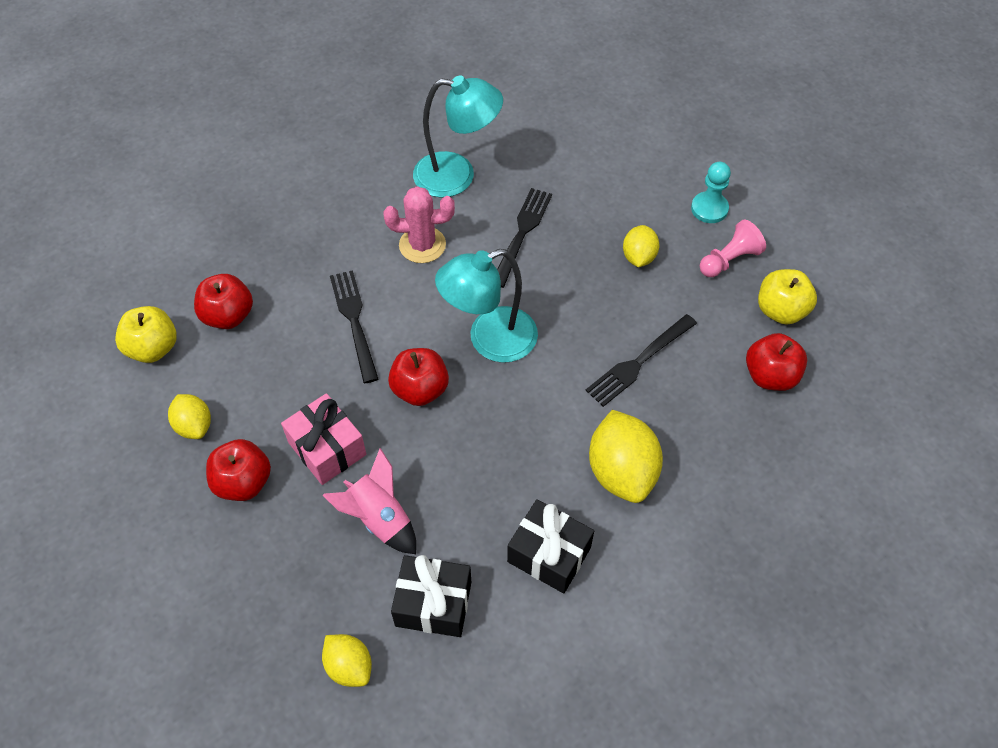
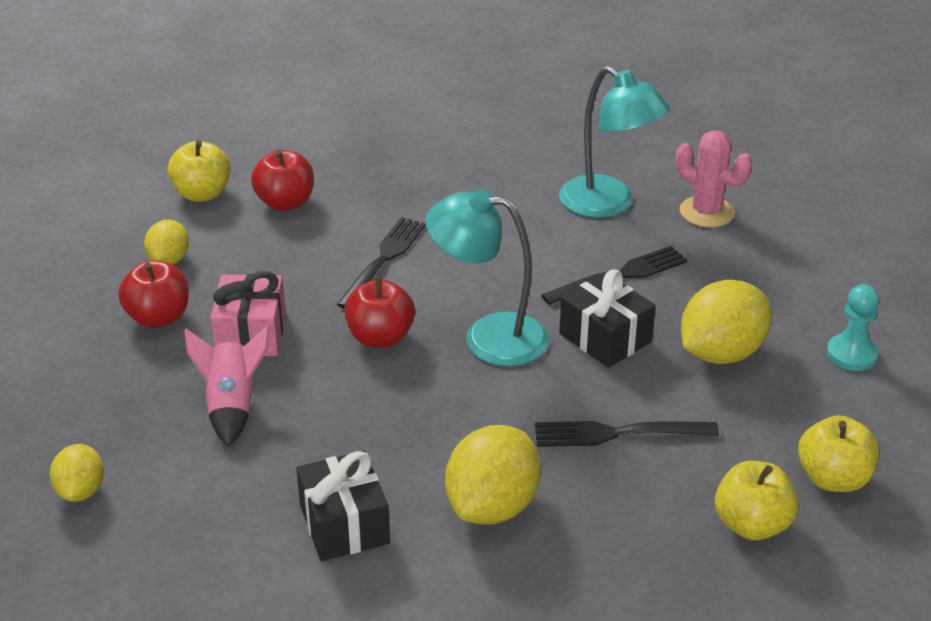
camera: 40 degrees right, 20 degrees down
(422, 245) = (512, 237): pink cactus -> pink cactus (706, 212)
(433, 604) = (200, 493): black gift -> black gift (605, 338)
(638, 257) = (721, 353): yellow lemon -> yellow lemon, size x1.73
(729, 260) = (823, 406): pink pawn -> none
(770, 376) = (752, 525): red apple -> yellow apple

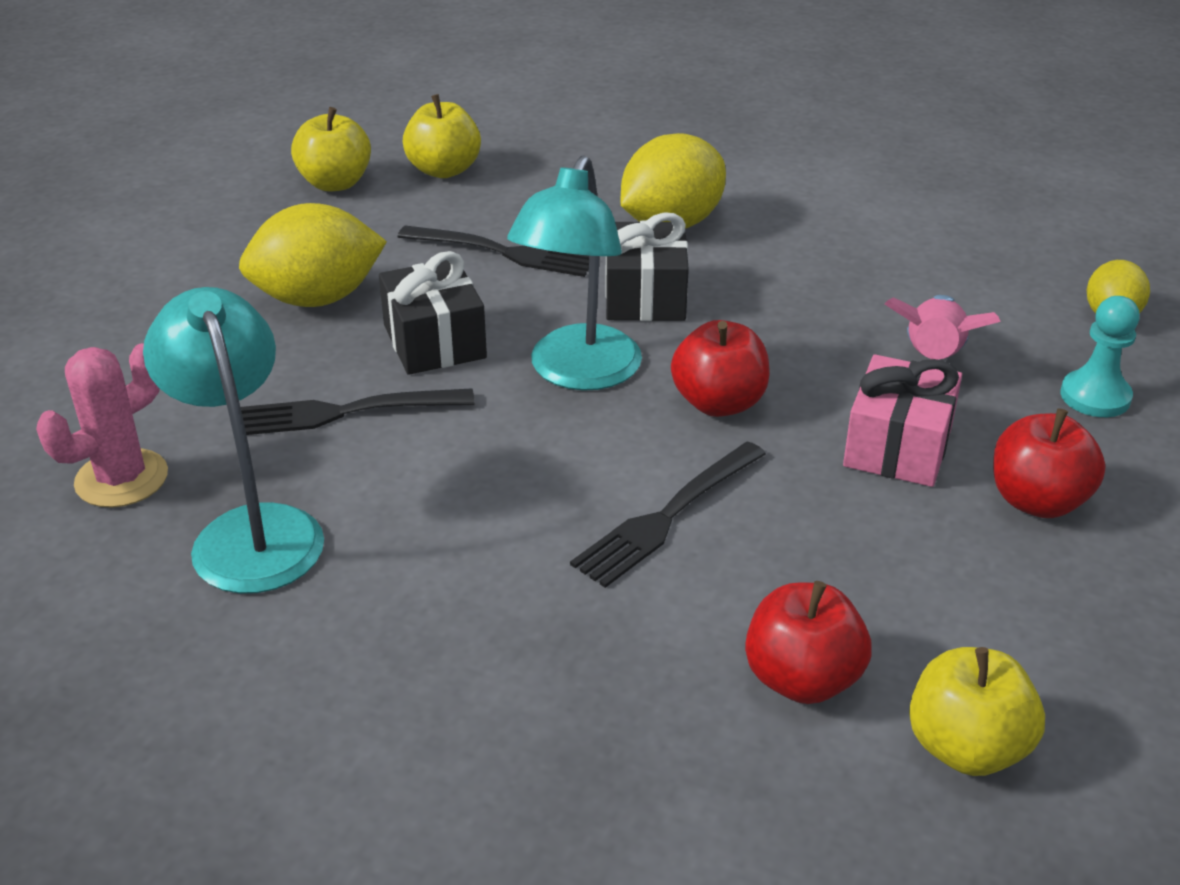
camera: 160 degrees left, 0 degrees up
(169, 260) = (1026, 602): yellow lemon -> none
(344, 524) = (824, 238): black gift -> black gift (645, 296)
(488, 337) = (578, 373): turquoise lamp -> turquoise lamp turned 75 degrees clockwise
(706, 212) = (121, 479): pink cactus -> pink cactus turned 75 degrees clockwise
(851, 354) = (180, 268): turquoise pawn -> turquoise pawn (1095, 396)

